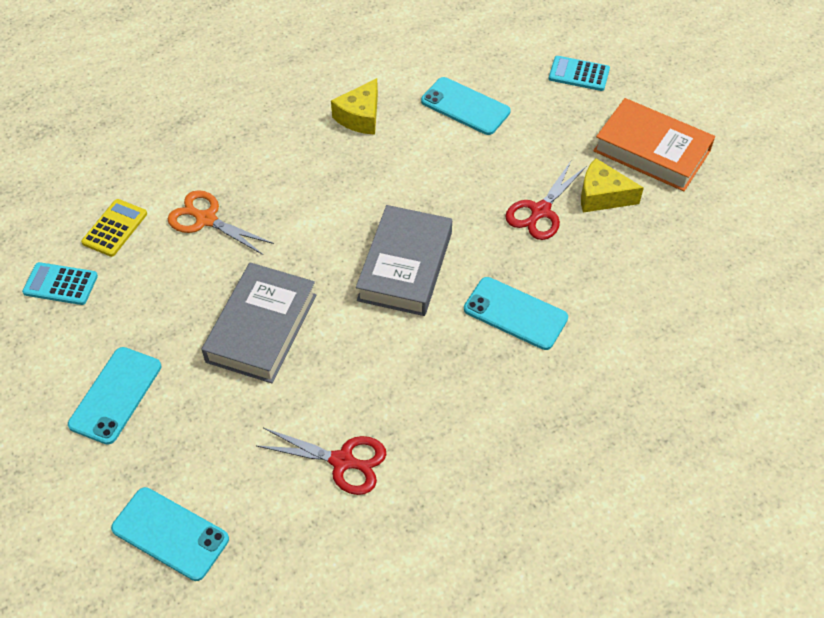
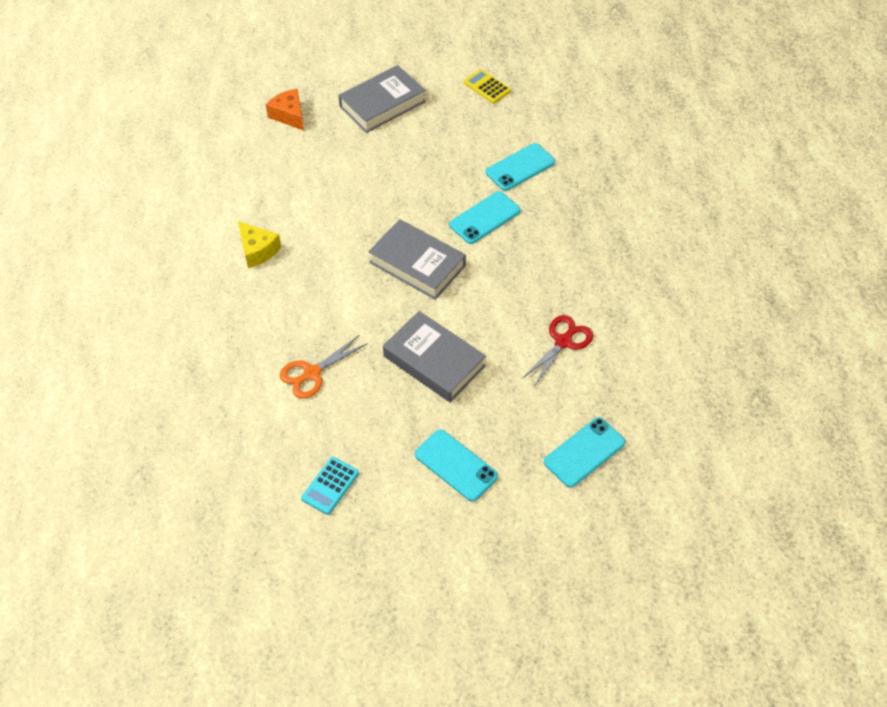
camera: 70 degrees left, 0 degrees up
(114, 228) = (289, 437): yellow calculator -> yellow calculator (487, 87)
(465, 106) = (284, 186): turquoise phone -> turquoise phone (520, 167)
(540, 211) = (405, 177): red scissors -> none
(579, 74) = (289, 115): turquoise calculator -> orange cheese
(602, 196) = (408, 142): yellow cheese -> none
(651, 151) = (382, 104): orange book -> grey book

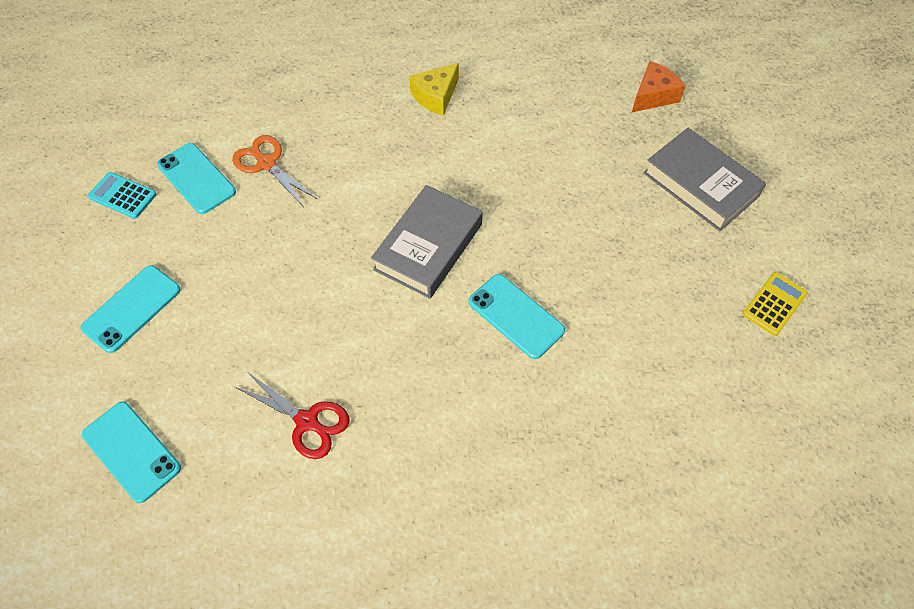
camera: 85 degrees right, 5 degrees up
(434, 361) = (279, 276): grey book -> none
(520, 167) = (619, 355): turquoise phone -> turquoise phone (196, 178)

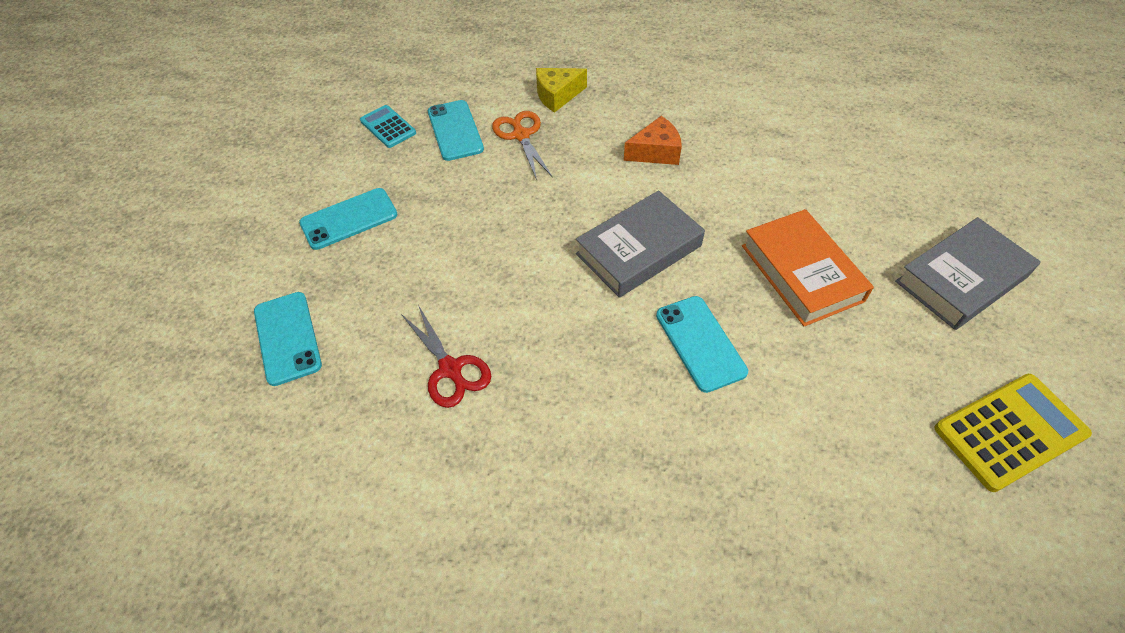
camera: 25 degrees right, 5 degrees down
(436, 96) = (704, 121): yellow cheese -> yellow cheese (557, 95)
(574, 222) = (801, 273): none -> orange book
(653, 96) = (937, 178): orange cheese -> orange cheese (656, 152)
(700, 185) = (961, 279): grey book -> grey book turned 75 degrees clockwise
(774, 304) = (1009, 431): yellow calculator -> yellow calculator, size x1.67

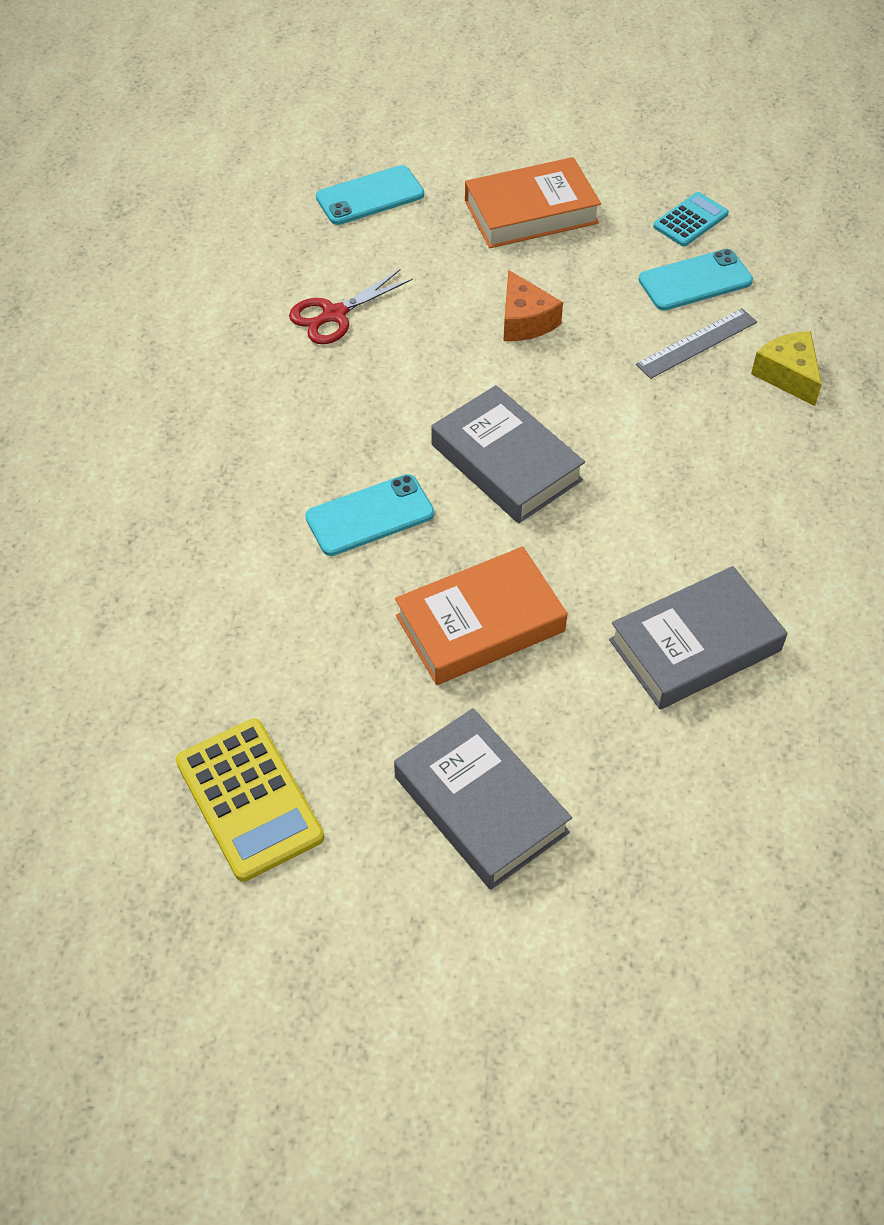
camera: 85 degrees right, 0 degrees up
(349, 219) = (531, 212): turquoise phone -> orange book
(521, 135) = (697, 343): orange scissors -> grey ruler
(656, 152) = (687, 482): orange cheese -> orange cheese (525, 321)
(798, 161) = (695, 645): none -> grey book

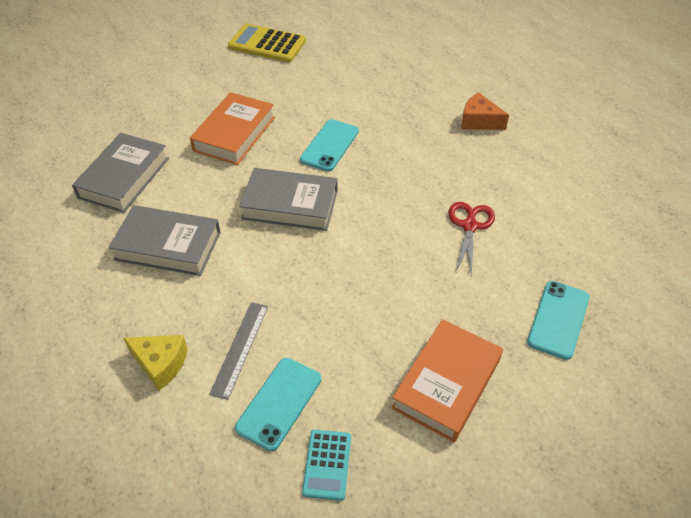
camera: 140 degrees right, 5 degrees down
(481, 804) = (178, 82): grey book -> grey book (168, 246)
(525, 321) = (362, 293): orange cheese -> orange cheese (479, 121)

